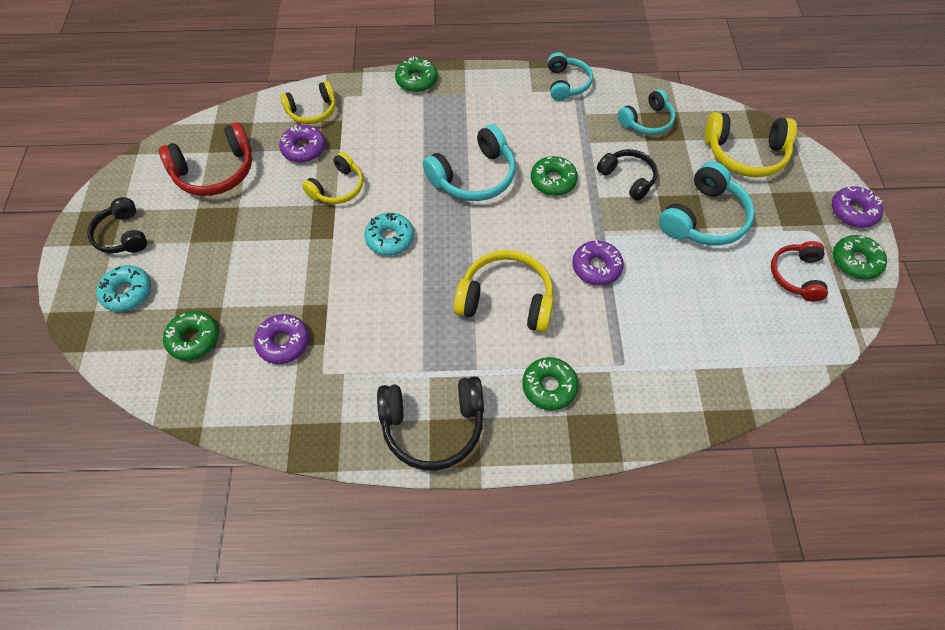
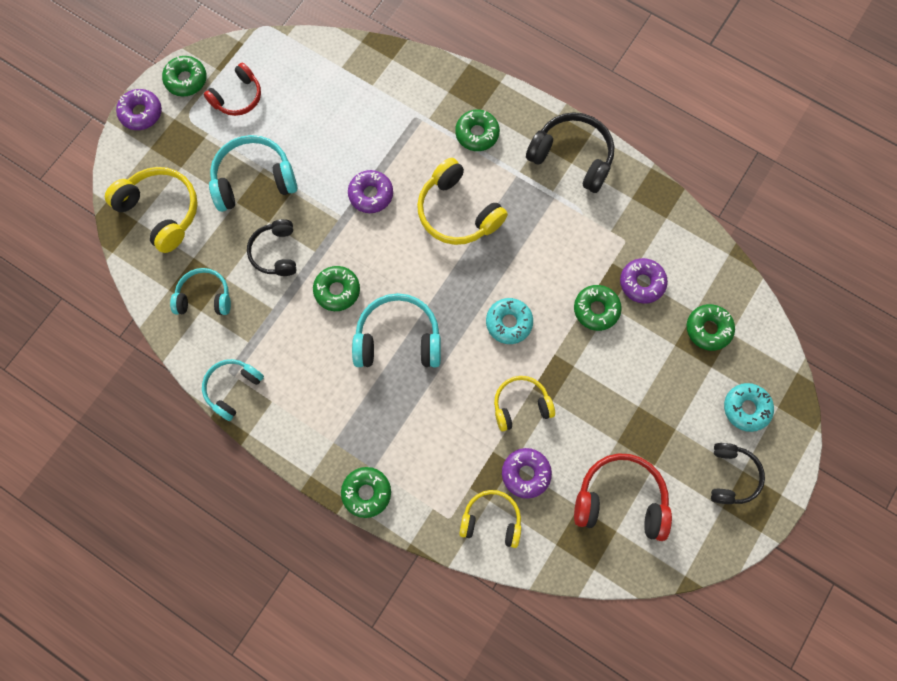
camera: 145 degrees left, 15 degrees up
(316, 293) = (596, 309): none -> green donut

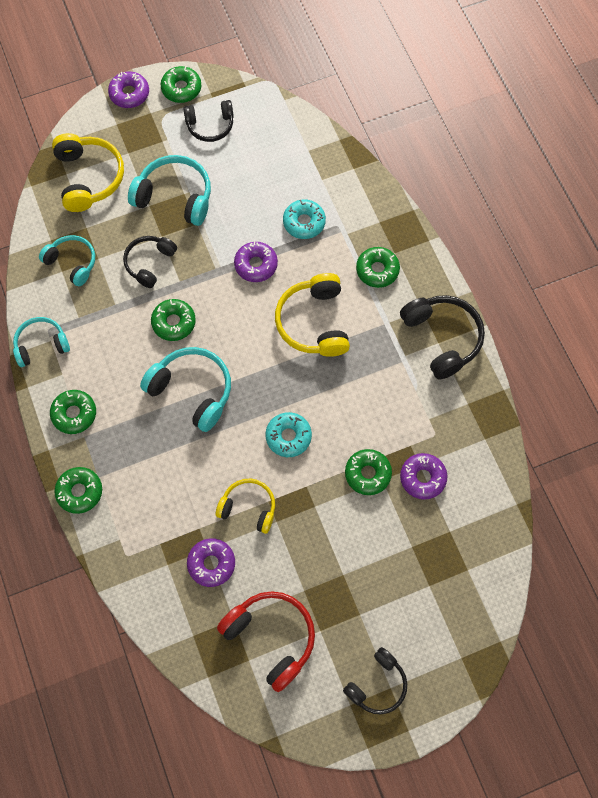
camera: 35 degrees right, 5 degrees down
(238, 97) = (210, 126): red headphones -> black headphones
(491, 519) = (158, 580): yellow headphones -> none
(708, 329) = (450, 553): green donut -> green donut (74, 414)
(746, 408) = (432, 639): turquoise donut -> turquoise donut (304, 222)

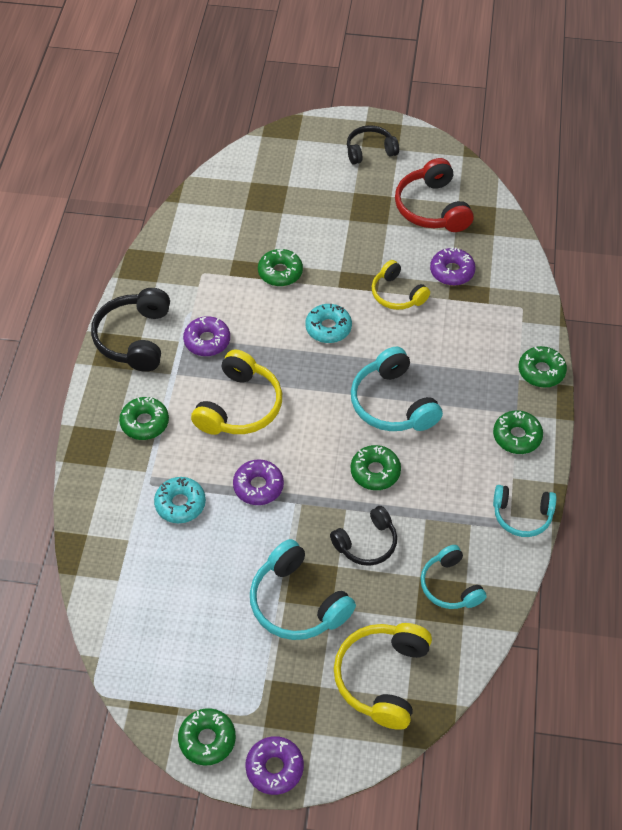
camera: 150 degrees left, 15 degrees down
(210, 126) = (204, 669): black headphones -> none
(422, 478) = (237, 250): purple donut -> purple donut (207, 341)

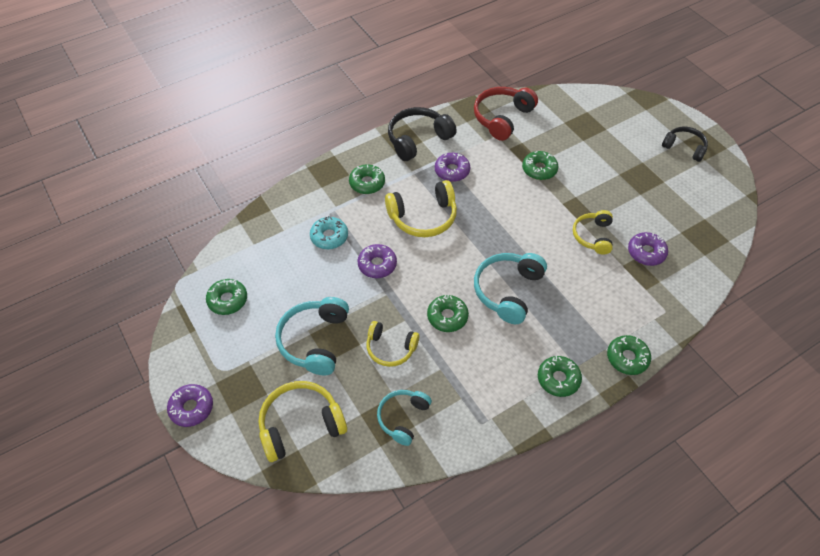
camera: 50 degrees right, 0 degrees up
(207, 739) = (184, 359): green donut -> green donut (227, 300)
(328, 328) = (526, 220): turquoise donut -> none
(366, 543) = (390, 348): black headphones -> yellow headphones
(432, 208) = (682, 208): red headphones -> red headphones (502, 118)
(522, 515) = (498, 425): turquoise headphones -> none

